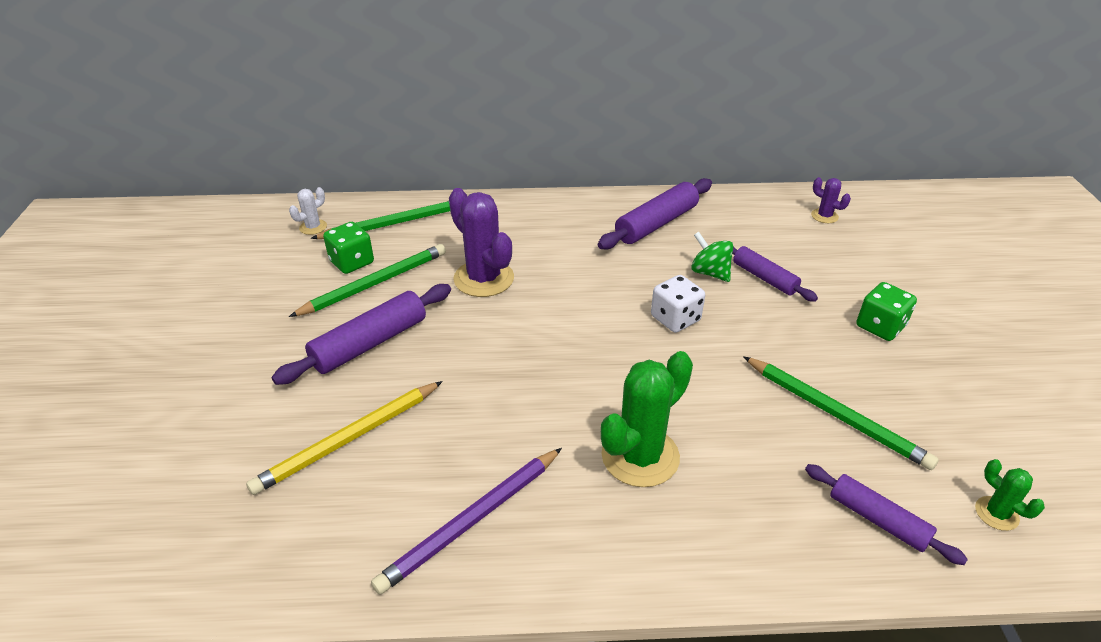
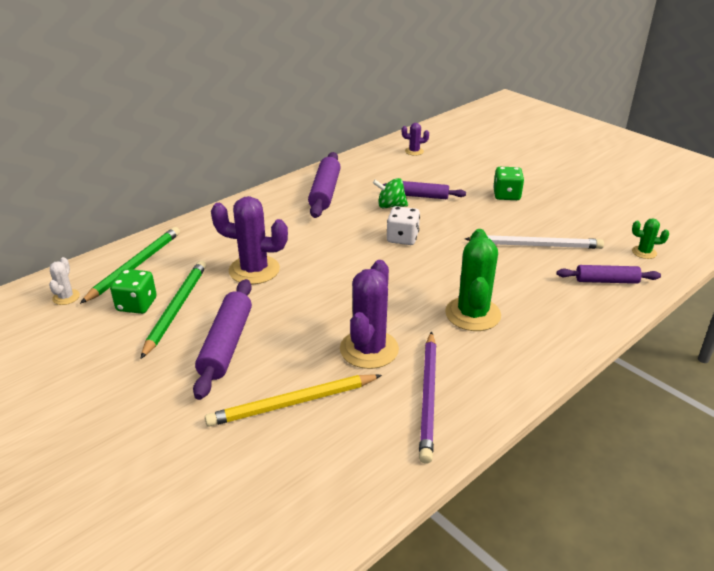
camera: 40 degrees left, 5 degrees down
(349, 439) = (293, 403): yellow pencil -> yellow pencil turned 60 degrees clockwise
(482, 428) = (369, 349): none -> purple cactus
(835, 414) = (535, 245): green pencil -> white pencil

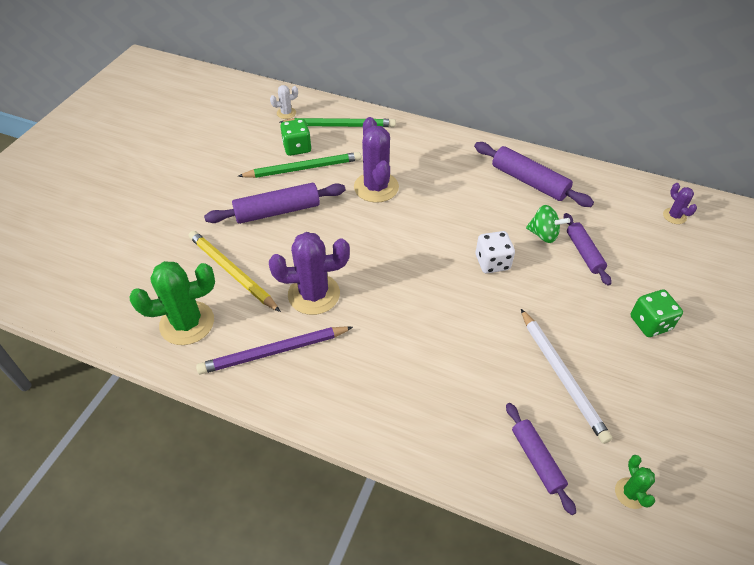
camera: 65 degrees right, 15 degrees up
(325, 192) = (529, 181): purple rolling pin -> purple rolling pin turned 60 degrees clockwise
(390, 206) = (543, 235): green spinning top -> green spinning top turned 135 degrees clockwise
(472, 314) = (402, 352): green cactus -> green cactus (187, 323)

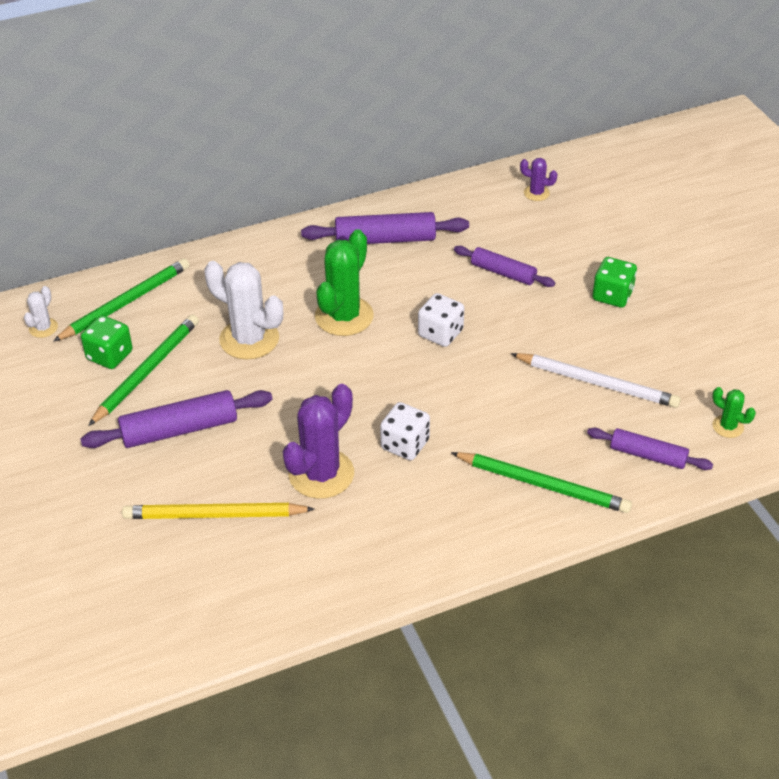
camera: 45 degrees left, 5 degrees down
(187, 323) = (235, 589): green cactus -> green cactus (344, 316)
(274, 352) = (352, 546): purple pencil -> none
(277, 211) = (179, 429): purple rolling pin -> purple rolling pin turned 45 degrees clockwise
(376, 187) = (249, 339): purple cactus -> white cactus
(382, 315) = (405, 444): none -> white dice
(435, 415) = (543, 484): none -> green pencil
(543, 235) = (453, 280): green spinning top -> none

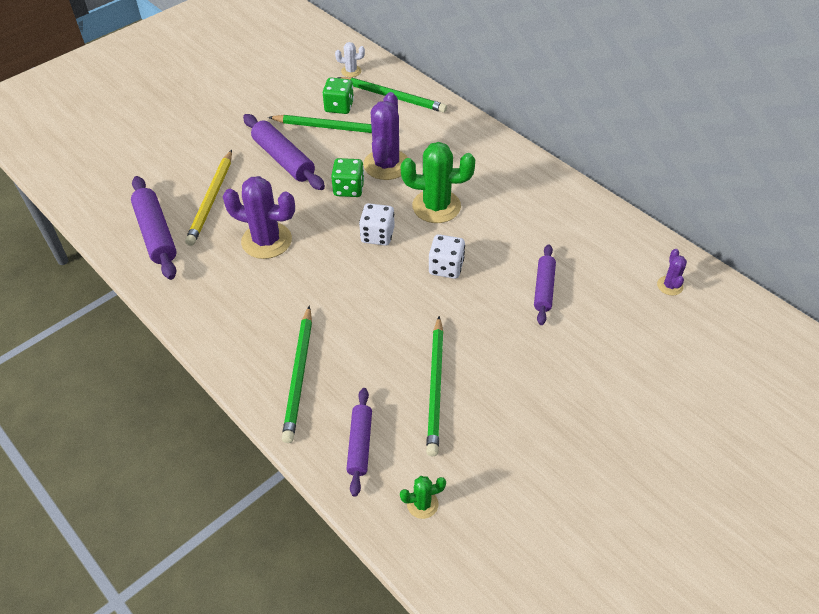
camera: 70 degrees right, 5 degrees up
(214, 515) = (212, 199): yellow pencil -> yellow pencil turned 150 degrees counterclockwise
(249, 339) = (386, 165): white cactus -> purple cactus
(385, 239) = (540, 204): purple rolling pin -> purple rolling pin (156, 234)
(405, 444) = (312, 278): white dice -> white dice (377, 235)
(597, 382) = (436, 387): white pencil -> green pencil
(612, 295) = (559, 374): green dice -> green dice (349, 189)
(728, 426) = (422, 504): green cactus -> green cactus turned 60 degrees clockwise

